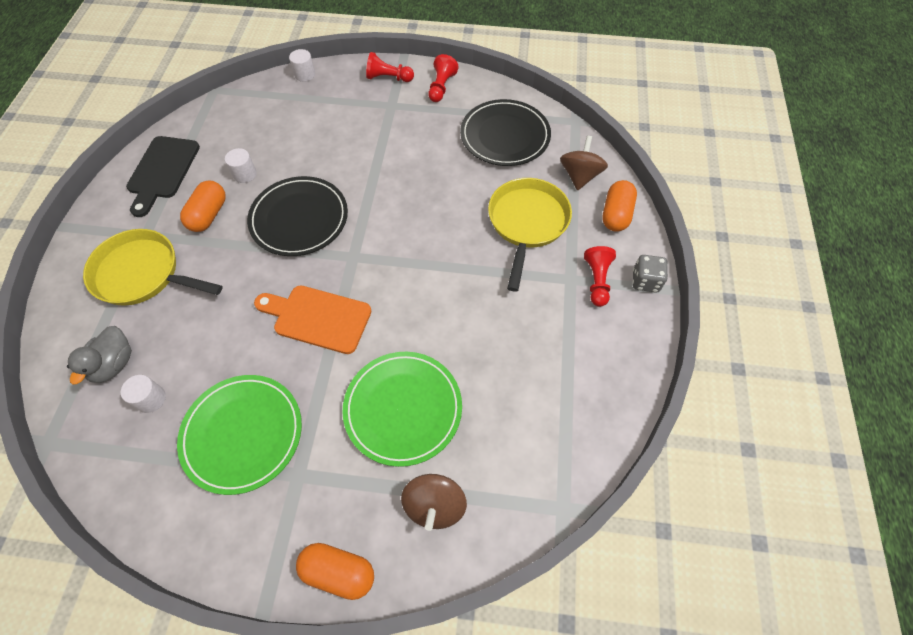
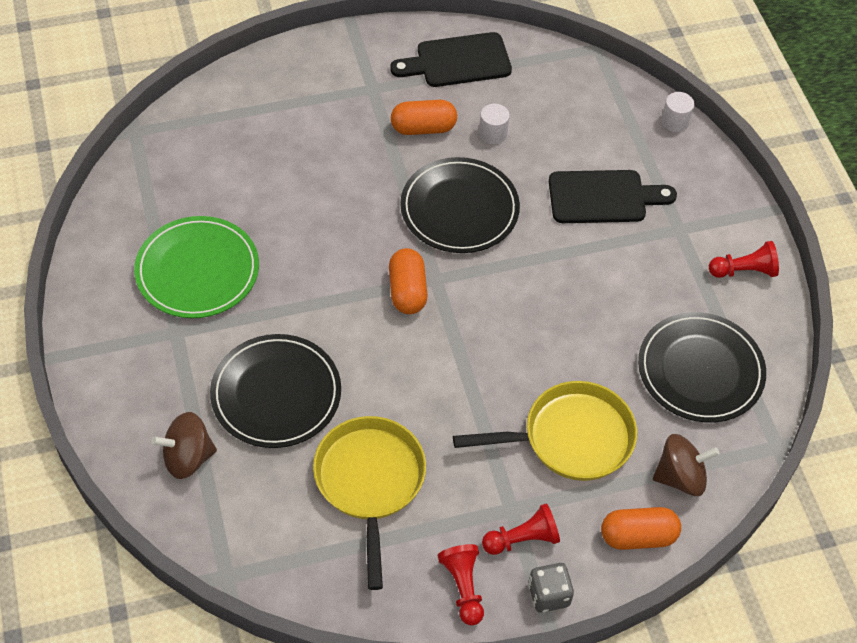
camera: 65 degrees right, 5 degrees down
(114, 364) = (224, 138): grey duck -> none
(142, 274) = (327, 110): yellow pan -> yellow pan (370, 482)
(151, 399) = (203, 184): white cylinder -> none
(318, 318) = (345, 278): orange cutting board -> none
(338, 572) = (101, 401): orange capsule -> orange capsule (407, 291)
(342, 133) = (603, 197): none -> black cutting board
(388, 78) = (723, 208): red pawn -> red pawn (463, 587)
(403, 409) = (276, 394): green plate -> black plate

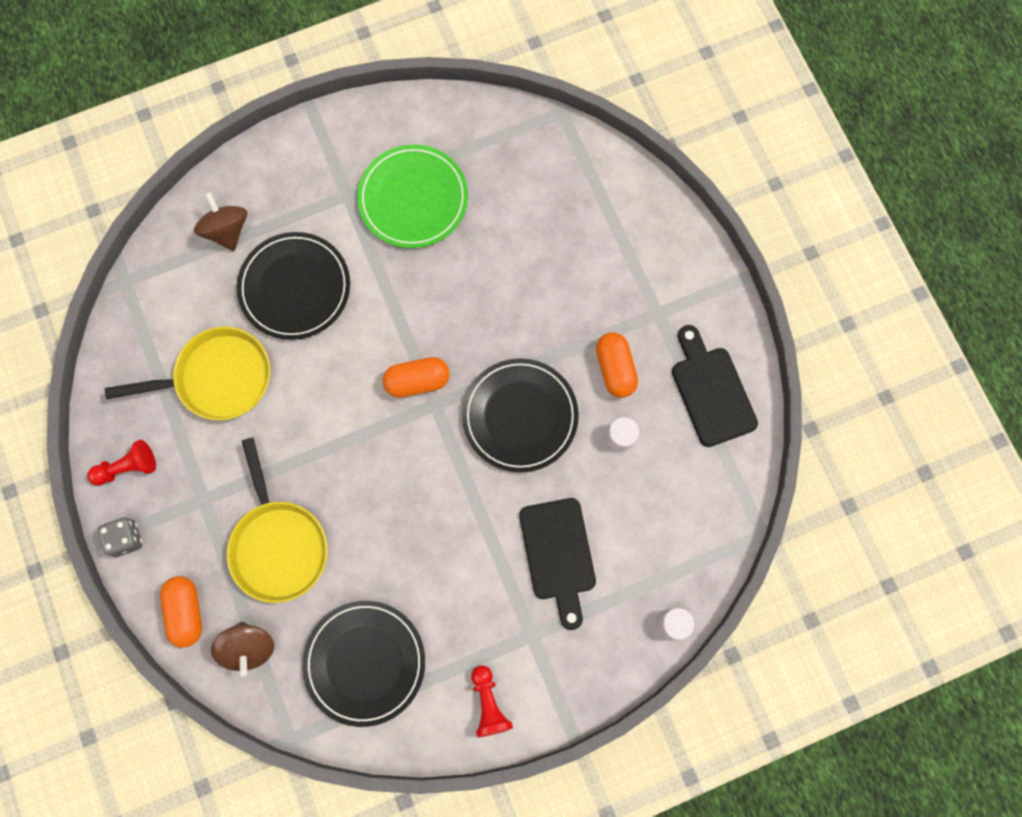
camera: 85 degrees right, 20 degrees up
(522, 539) = (175, 511): red pawn -> none

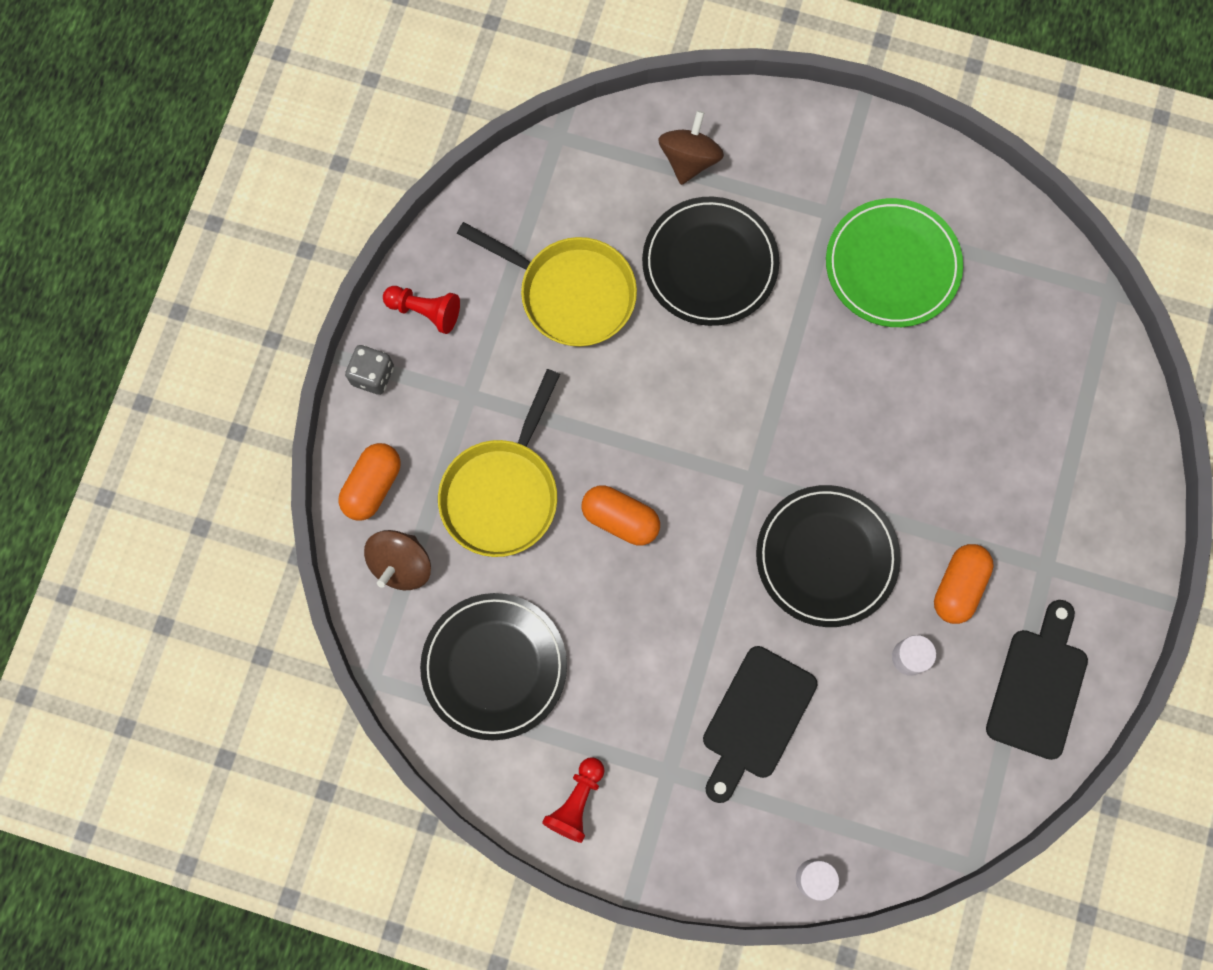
camera: 40 degrees right, 0 degrees up
(417, 381) = (754, 444): orange capsule -> orange capsule (620, 519)

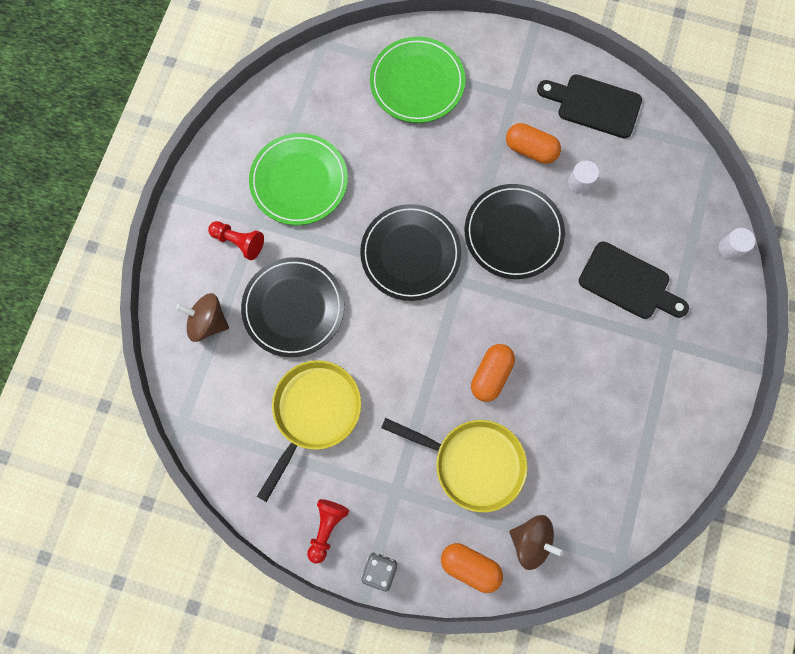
camera: 90 degrees left, 0 degrees up
(494, 666) = (604, 467): black plate -> black plate (410, 254)
(577, 801) = (695, 406): red pawn -> red pawn (239, 242)
(1057, 425) = (417, 82): none -> green plate

